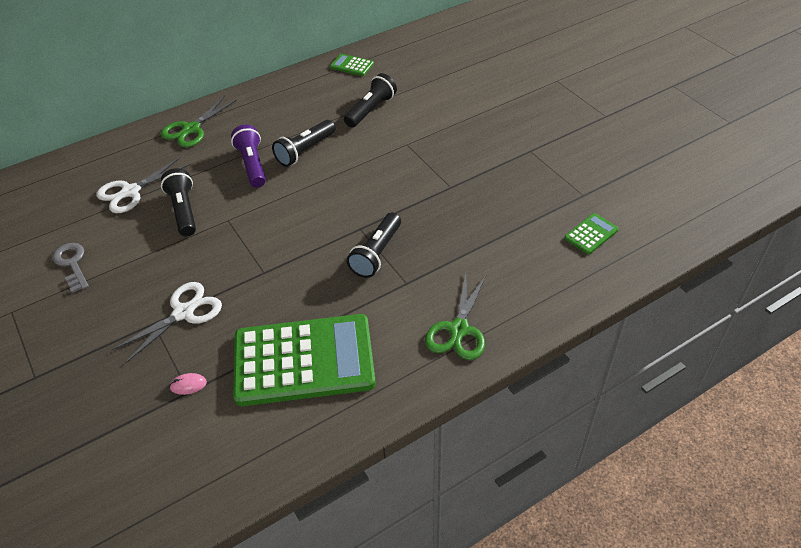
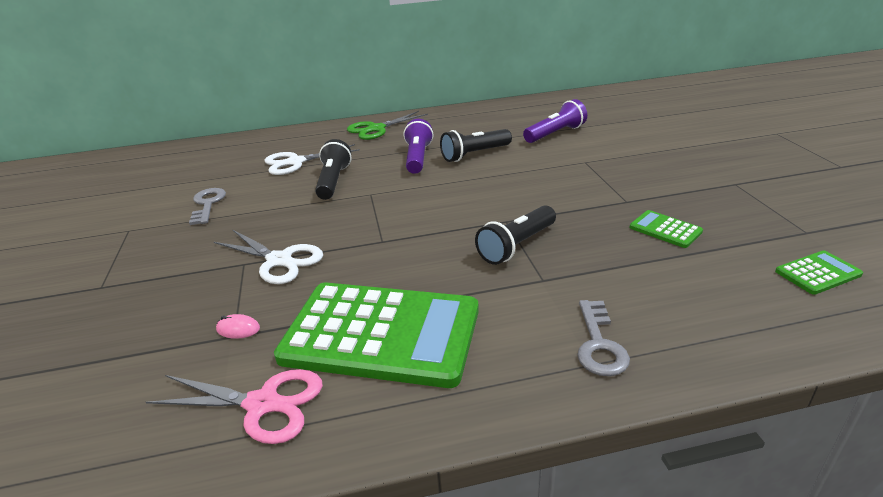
camera: 20 degrees right, 15 degrees down
(184, 313) = (279, 260): white scissors -> white scissors turned 60 degrees clockwise
(245, 438) = (263, 404): none -> pink scissors
(351, 65) = (547, 104): green calculator -> green calculator (665, 229)
(371, 110) = (555, 134): black flashlight -> purple flashlight
(458, 330) = (599, 344): green scissors -> grey key

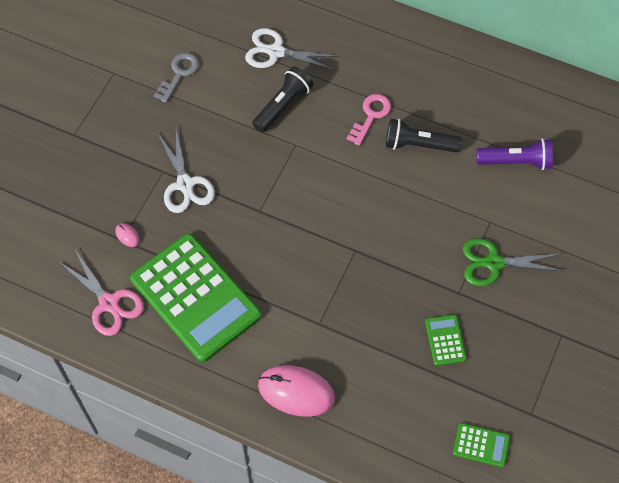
camera: 35 degrees right, 30 degrees up
(376, 129) = (379, 37): green scissors -> green scissors (493, 263)
(417, 158) = (370, 116): purple flashlight -> pink key
(517, 246) = (336, 281): black flashlight -> none
(599, 344) = (296, 392): grey key -> pink mouse

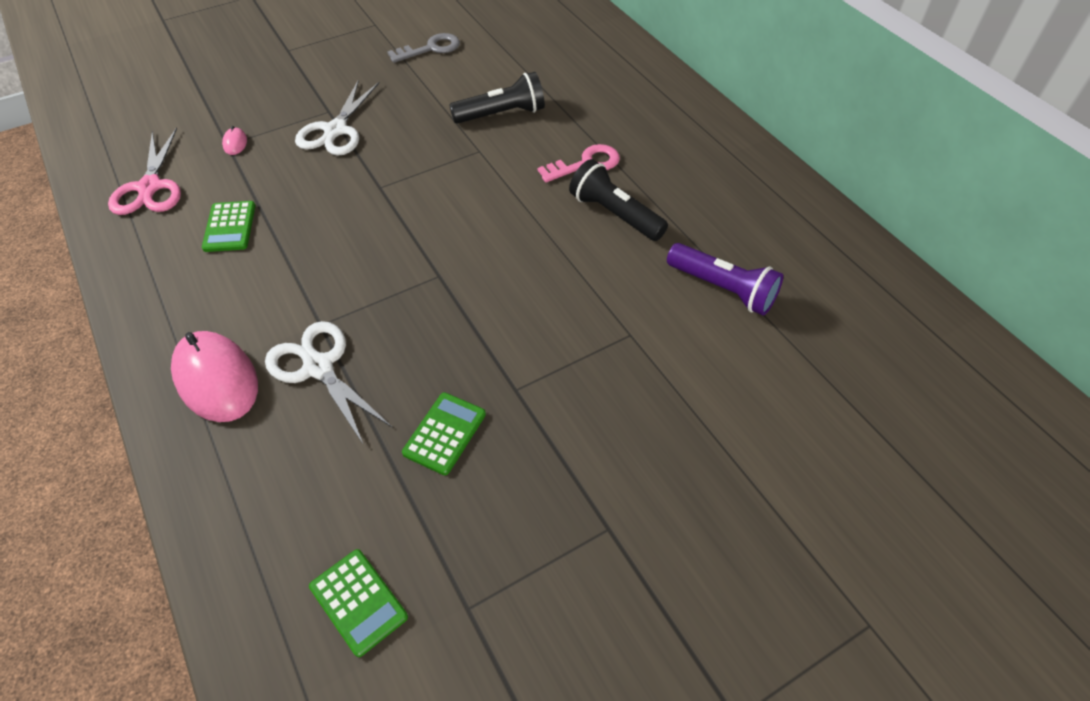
camera: 35 degrees right, 10 degrees down
(195, 297) = (229, 227): green calculator -> green calculator, size x0.41
(276, 52) = (541, 71): white scissors -> white scissors (318, 367)
(493, 263) = (593, 382): green scissors -> none

